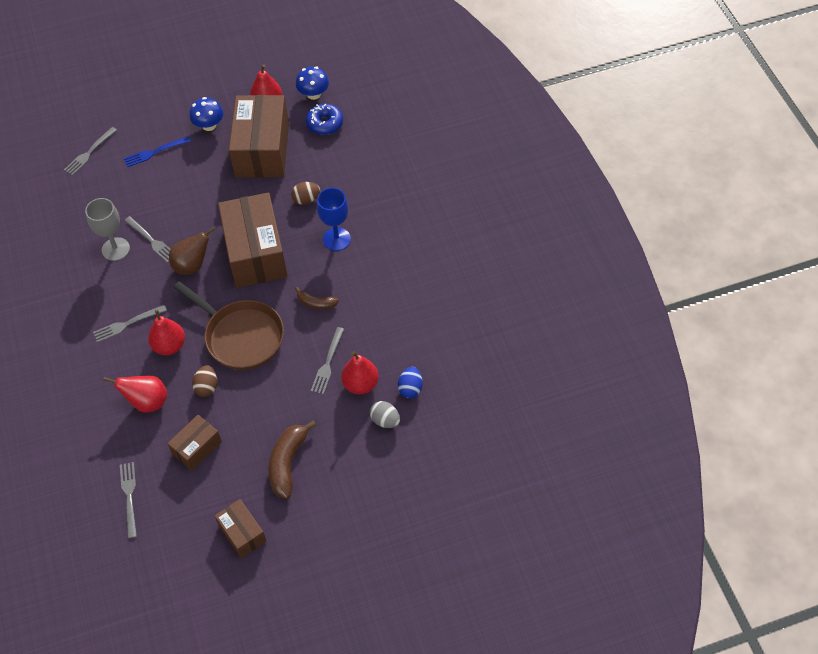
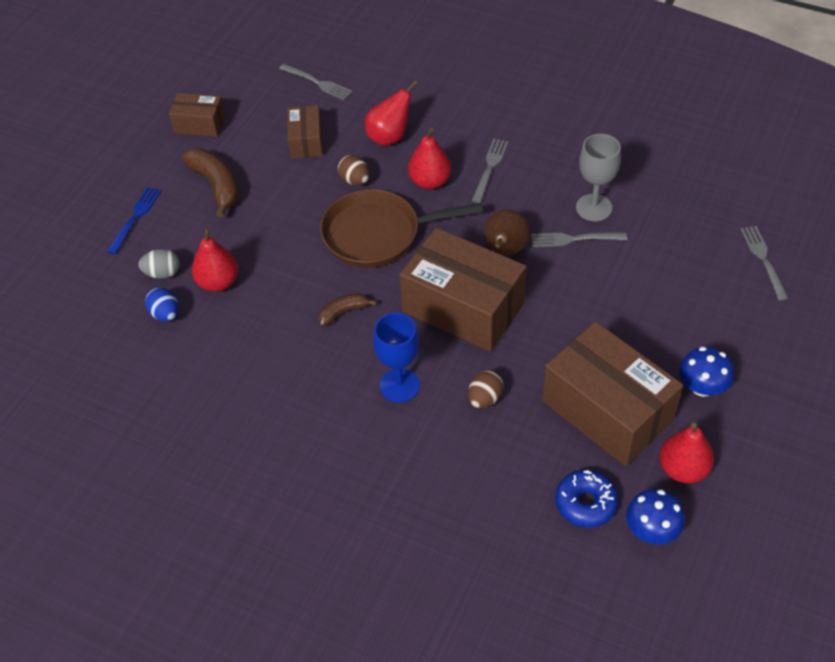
camera: 135 degrees right, 5 degrees down
(154, 152) = (706, 312): blue fork -> blue fork (135, 217)
(328, 363) = (269, 274): grey fork -> none

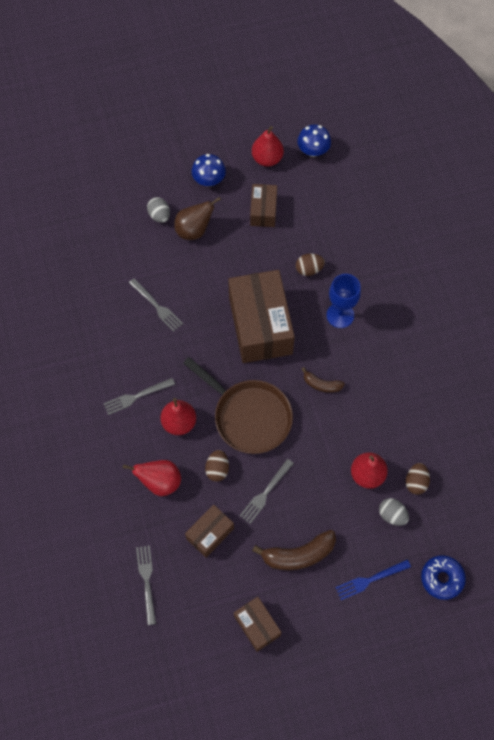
camera: 135 degrees left, 15 degrees up
(165, 314) = (416, 482): blue egg -> brown egg
(216, 185) = (298, 555): brown banana -> brown banana turned 120 degrees counterclockwise
(505, 250) = (198, 336): brown pear -> brown pear (194, 230)
(585, 503) = (325, 185): blue donut -> blue donut (442, 578)
(594, 208) = (121, 313): grey goblet -> none
(607, 410) = (263, 211): brown box -> brown box, size x0.51
(691, 309) = (159, 215): none -> grey egg
(763, 259) = (90, 204): grey fork -> grey fork (265, 493)

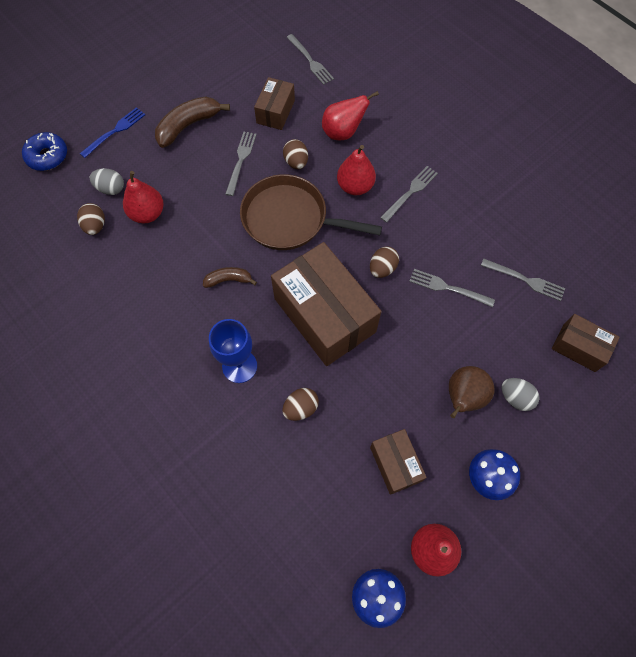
camera: 155 degrees right, 0 degrees up
(95, 287) = (525, 280): none -> grey fork
(197, 342) = (382, 268): none -> brown egg
(257, 625) = (202, 66): brown box -> brown box (579, 347)

